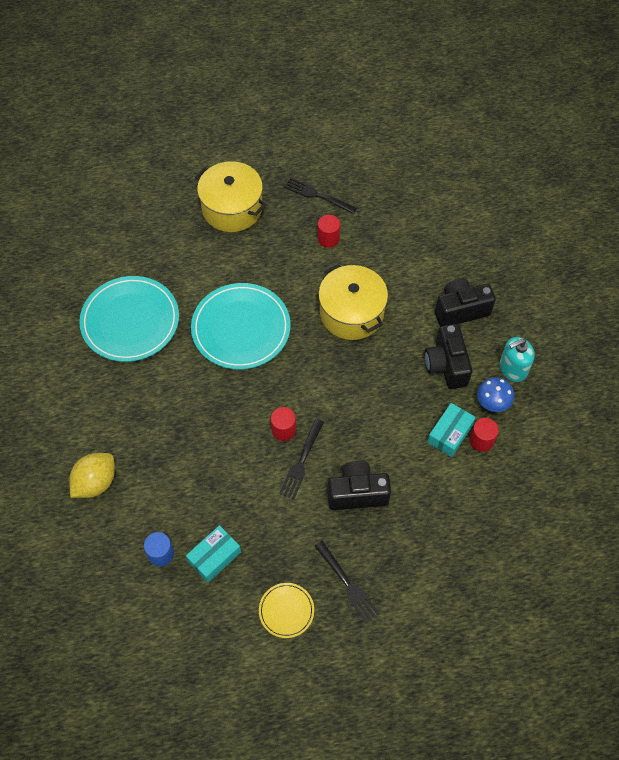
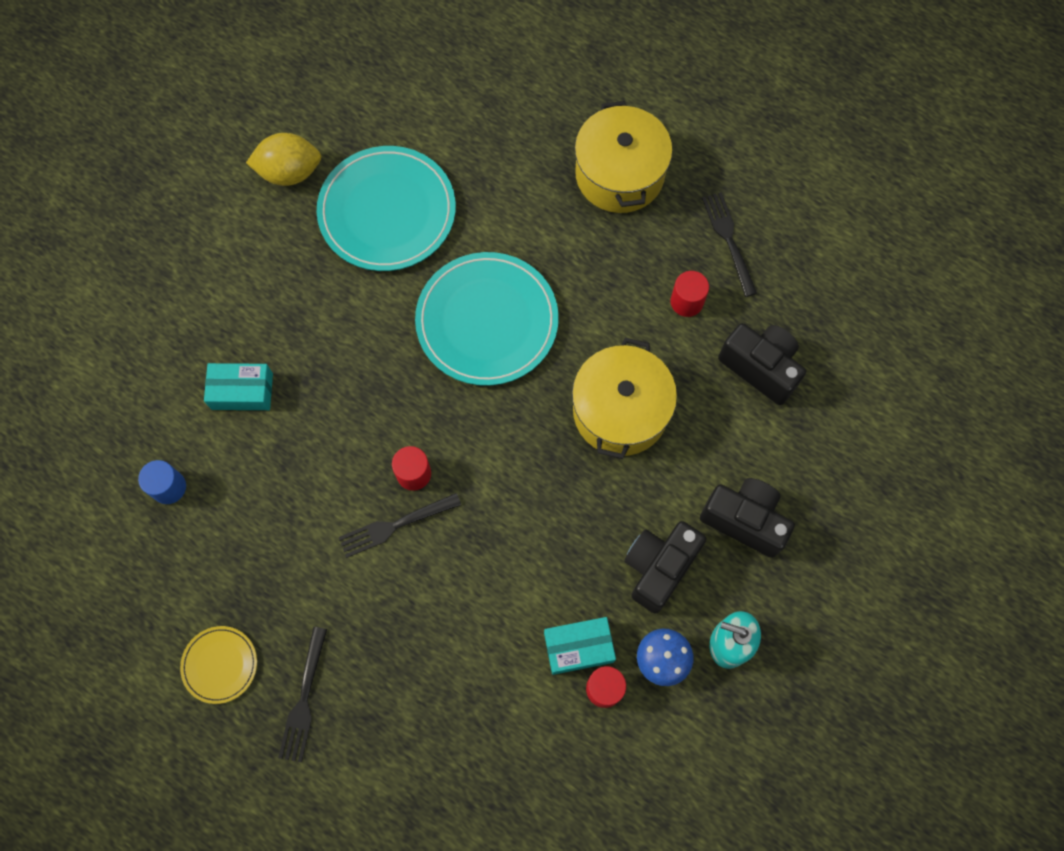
camera: 45 degrees right, 10 degrees up
(95, 482) = (185, 355): yellow lemon -> yellow lemon (290, 172)
(214, 557) = (212, 540): turquoise box -> turquoise box (242, 391)
(357, 493) = (414, 615): black camera -> black camera (760, 368)

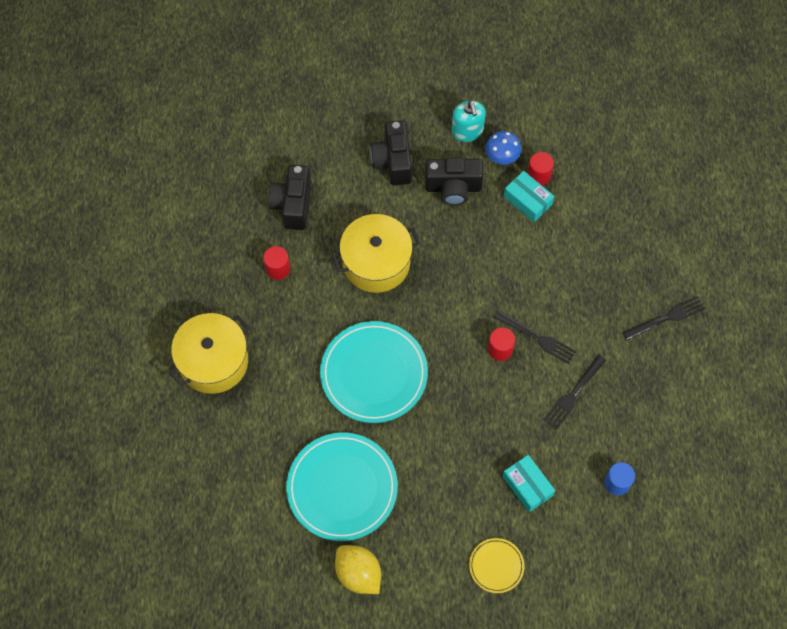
camera: 125 degrees left, 5 degrees down
(220, 665) = (686, 375): yellow plate -> yellow plate (496, 566)
(729, 240) = (217, 270): black fork -> black fork (573, 394)

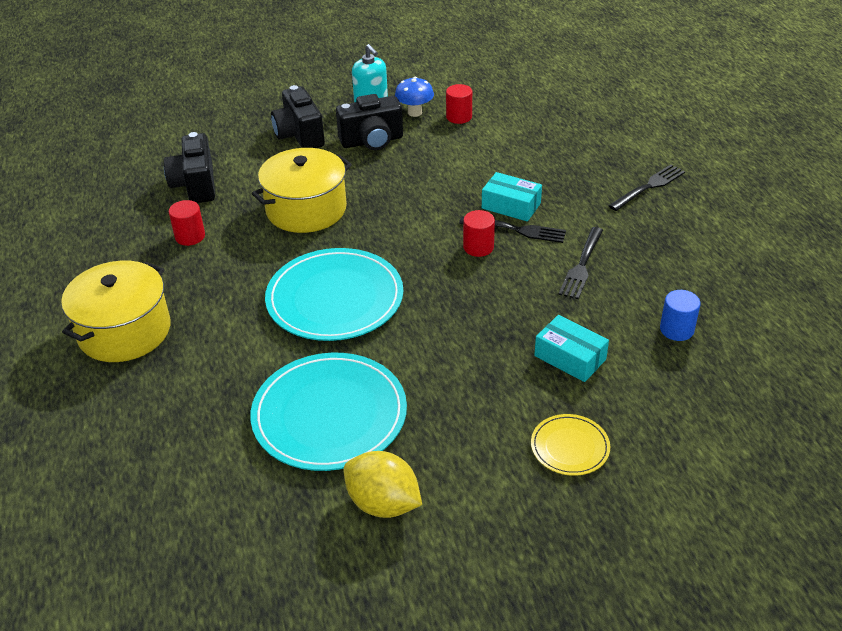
camera: 15 degrees left, 25 degrees down
(527, 200) = (455, 135): turquoise box -> turquoise box (511, 206)

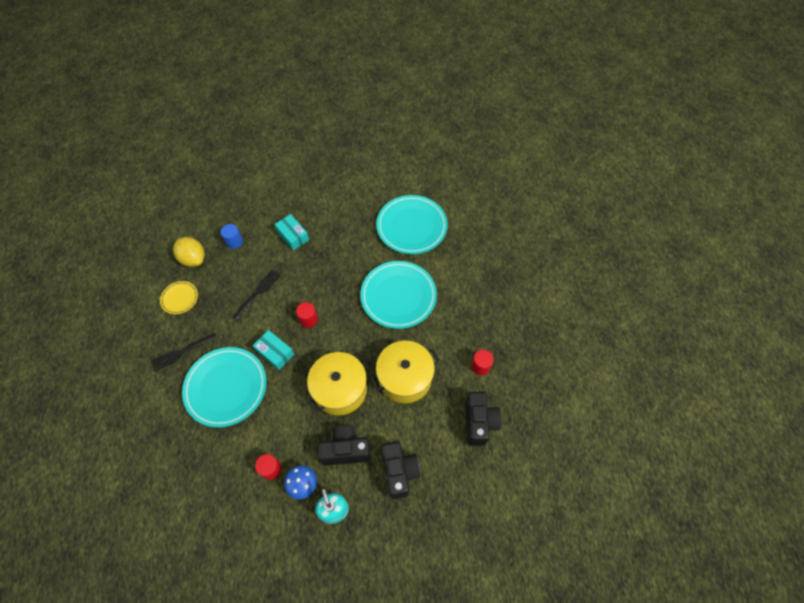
camera: 170 degrees left, 20 degrees up
(124, 331) = (512, 295): yellow pot -> yellow pot (340, 389)
(383, 503) = (396, 184): yellow lemon -> yellow lemon (193, 259)
(516, 230) = (280, 329): black fork -> none
(559, 166) = (226, 387): none -> turquoise plate
(570, 447) = (314, 193): yellow plate -> yellow plate (179, 298)

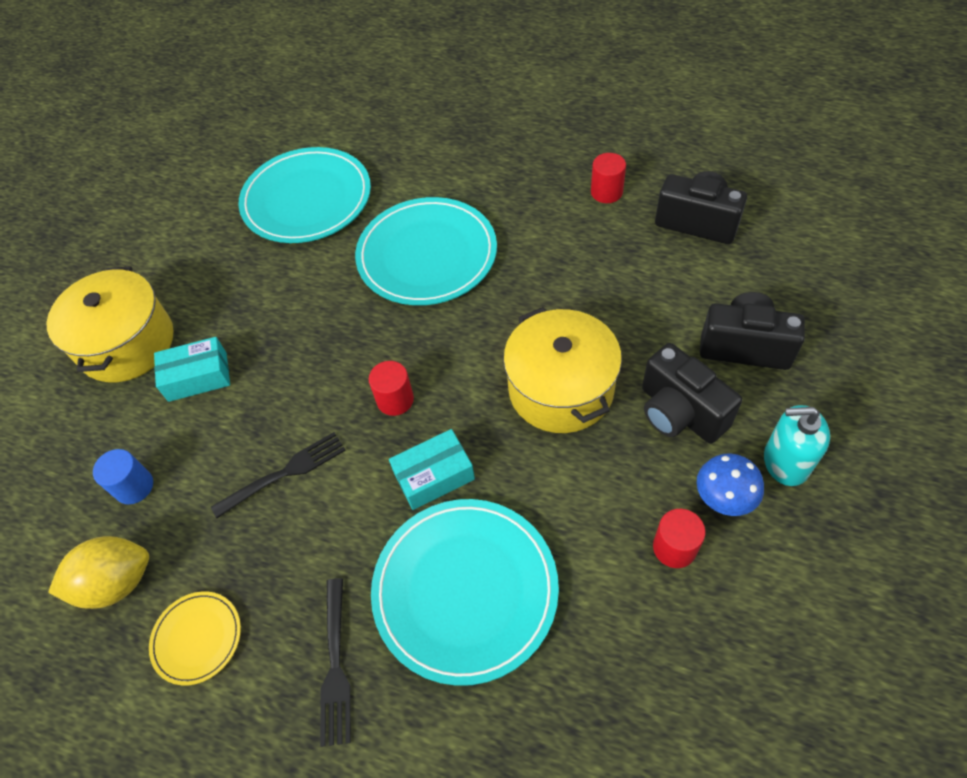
camera: 60 degrees left, 5 degrees down
(257, 293) = (285, 473): black fork -> black fork turned 90 degrees clockwise
(345, 450) = (680, 412): black camera -> black camera turned 60 degrees counterclockwise
(405, 378) = (582, 290): yellow pot -> yellow pot (127, 343)

